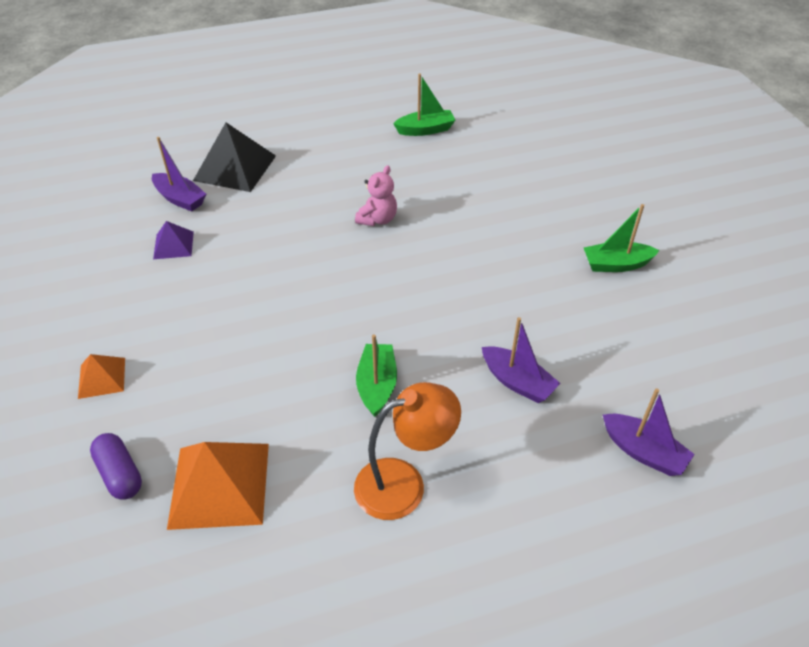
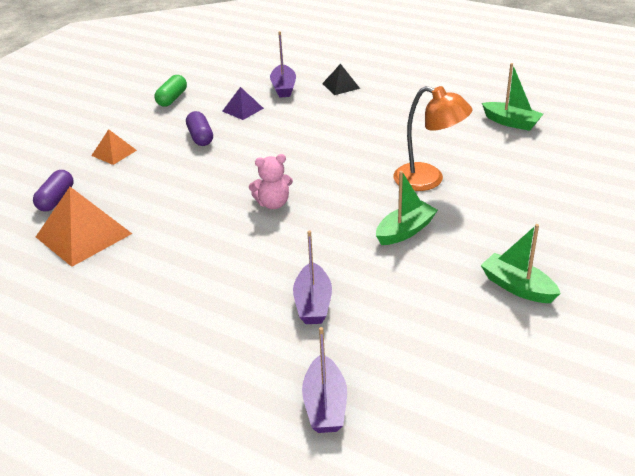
camera: 50 degrees right, 10 degrees down
(71, 277) = (172, 99): none -> green capsule
(175, 300) = (200, 137): none -> purple capsule
(235, 168) = (341, 86): black pyramid -> black pyramid, size x0.54
(377, 219) = (382, 158): pink teddy bear -> pink teddy bear (273, 203)
(377, 385) = (229, 245): green boat -> green boat (405, 231)
(404, 483) = (160, 302): orange lamp -> orange lamp (428, 180)

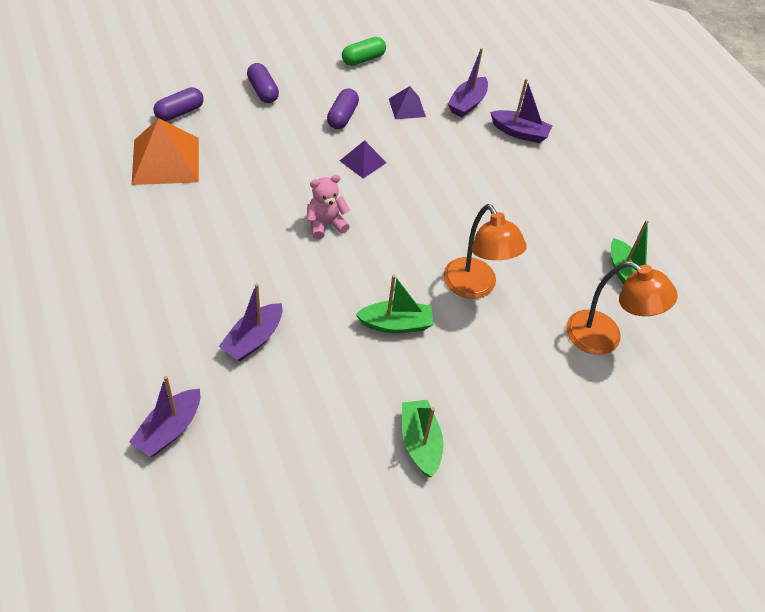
camera: 30 degrees right, 15 degrees up
(114, 153) = (263, 91): orange pyramid -> purple capsule
(251, 154) = (362, 161): none -> purple pyramid
(273, 203) = (325, 224): pink teddy bear -> pink teddy bear turned 135 degrees clockwise
(341, 86) = (519, 132): black pyramid -> purple boat
(544, 160) = (604, 338): none -> orange lamp

